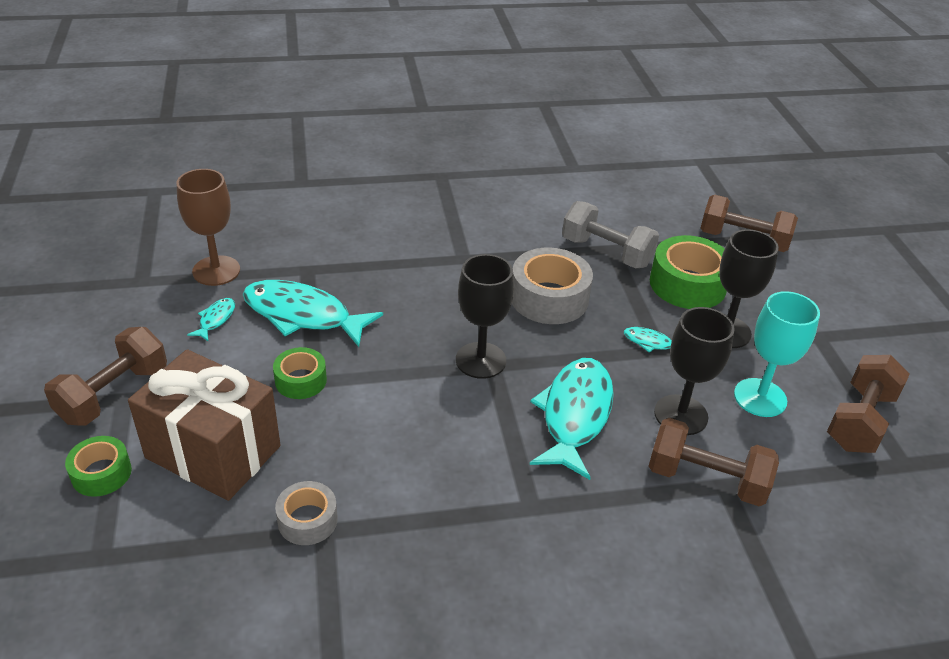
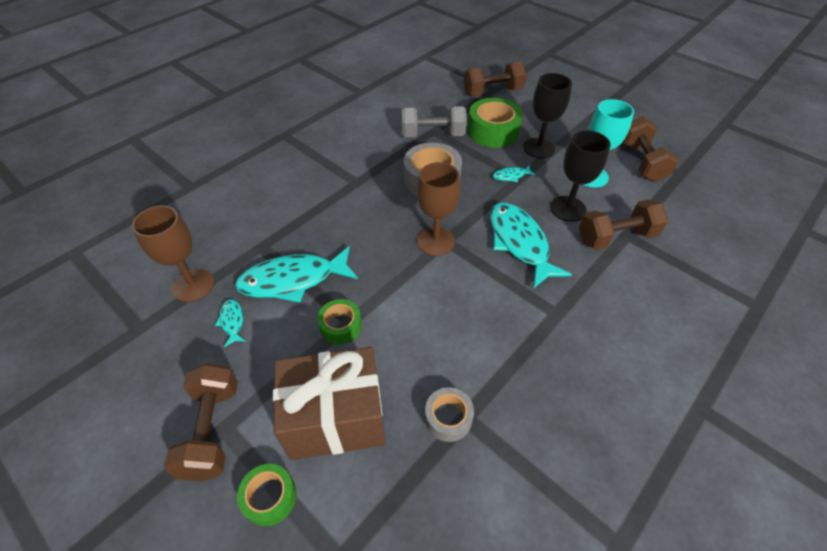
camera: 35 degrees left, 10 degrees up
(480, 360) = (435, 241): black goblet -> brown goblet

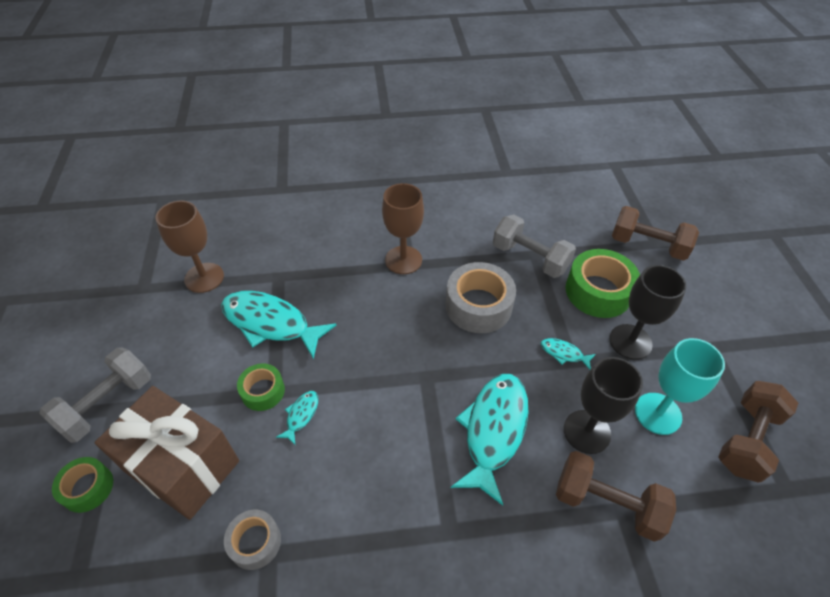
camera: 40 degrees right, 0 degrees up
(212, 430) = (107, 404): brown dumbbell -> grey dumbbell
(232, 321) = (199, 327): turquoise fish -> turquoise fish (301, 415)
(435, 241) = (416, 371): brown goblet -> brown goblet (403, 260)

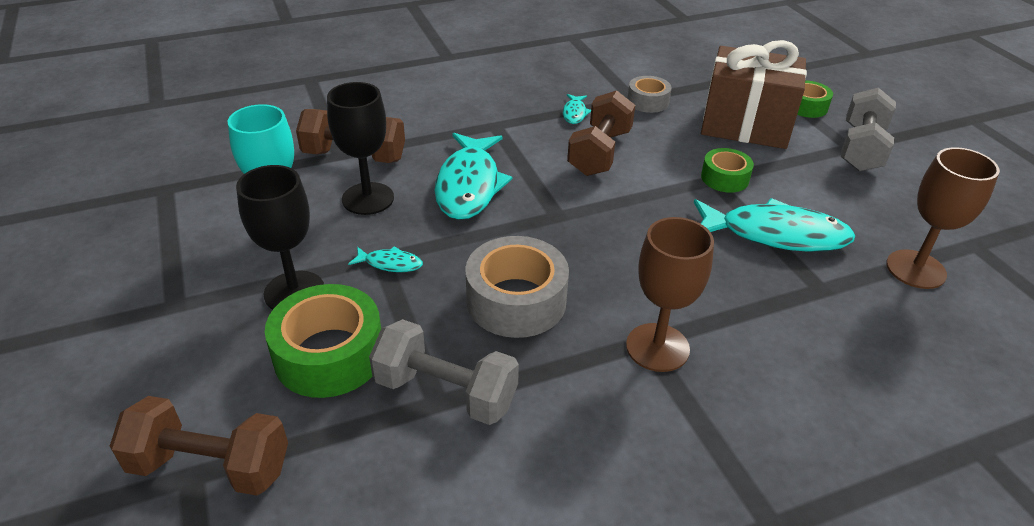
camera: 165 degrees right, 10 degrees down
(301, 415) = (671, 168): turquoise fish -> turquoise fish (574, 113)
(747, 439) = (184, 218): brown dumbbell -> brown dumbbell (600, 152)

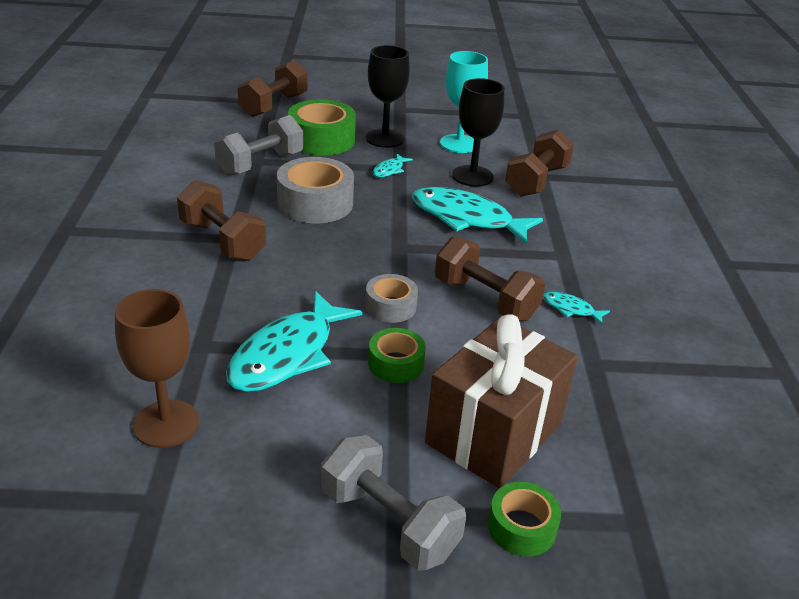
camera: 110 degrees right, 5 degrees down
(647, 101) = (582, 372): grey tape -> grey tape (390, 306)
(657, 347) = (222, 241): brown goblet -> brown dumbbell

